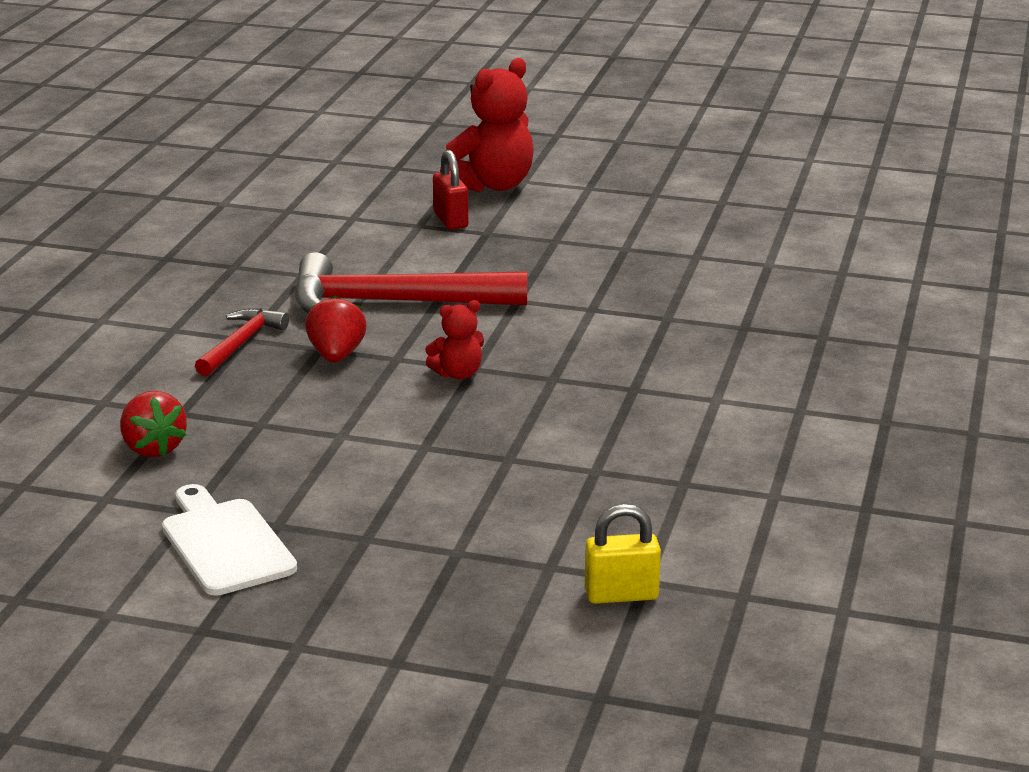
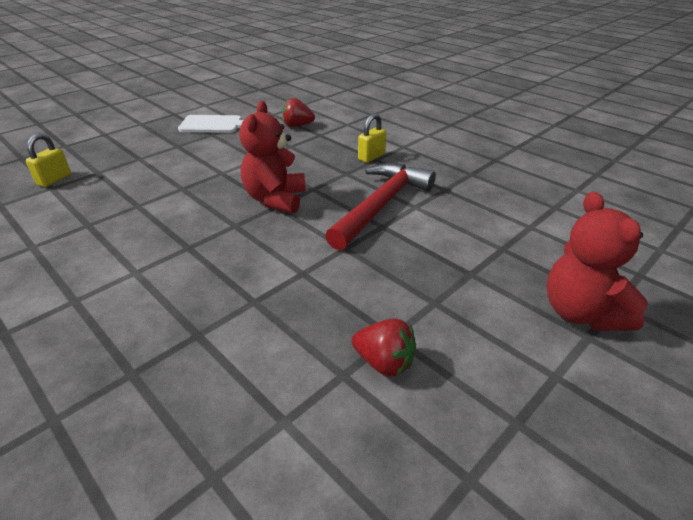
camera: 120 degrees right, 10 degrees up
(240, 344) = (371, 157): red hammer -> yellow padlock
(336, 356) = (333, 175): red strawberry -> red strawberry (384, 362)
(450, 220) = (504, 265): red padlock -> none
(458, 374) = (275, 199): red teddy bear -> red teddy bear, size x1.91

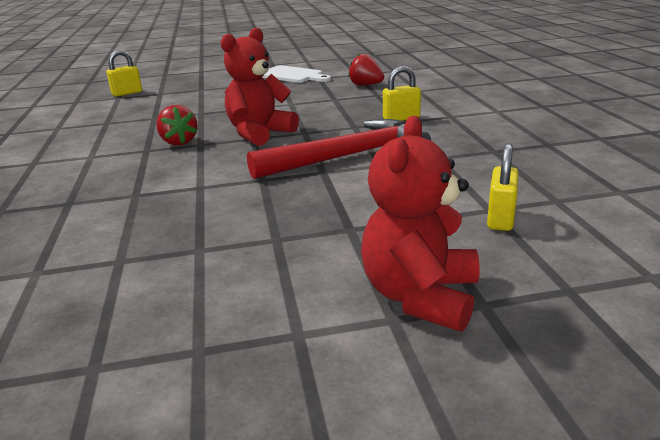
camera: 35 degrees right, 10 degrees down
(384, 362) = (161, 264): red strawberry -> red strawberry (179, 142)
(545, 232) = (500, 219): none -> yellow padlock

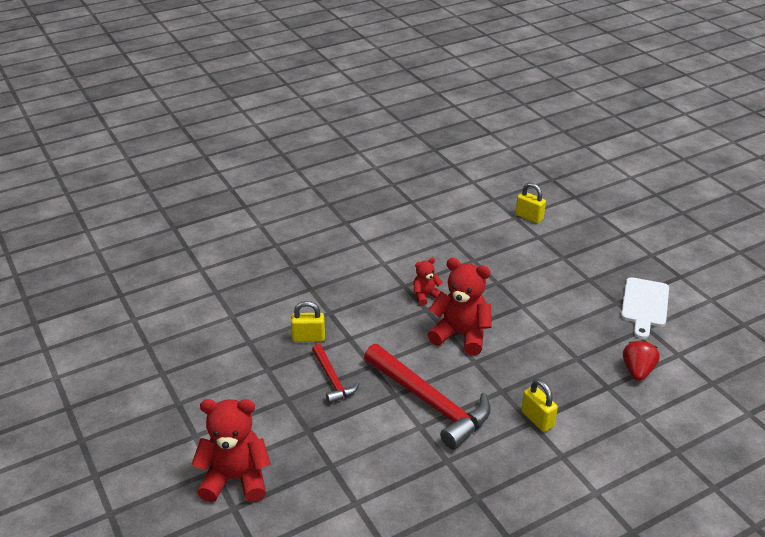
camera: 70 degrees right, 10 degrees up
(179, 142) = (426, 296): red strawberry -> red teddy bear
(265, 204) = (332, 379): none -> red hammer
(500, 219) = (341, 510): yellow padlock -> yellow padlock (308, 338)

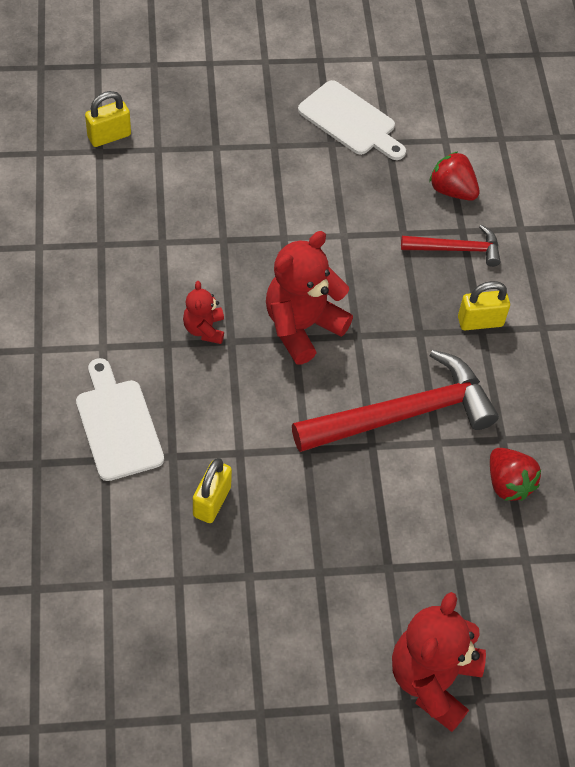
camera: 70 degrees left, 20 degrees up
(332, 379) = (309, 504): red hammer -> red hammer (456, 249)
(336, 285) = (117, 425): none -> white cutting board
(412, 474) = (508, 483): none -> red strawberry

